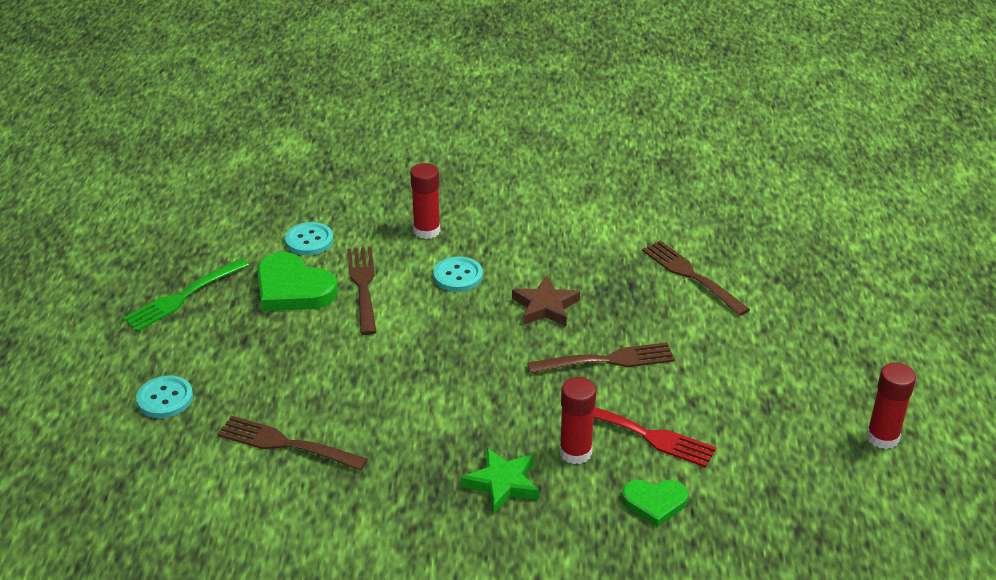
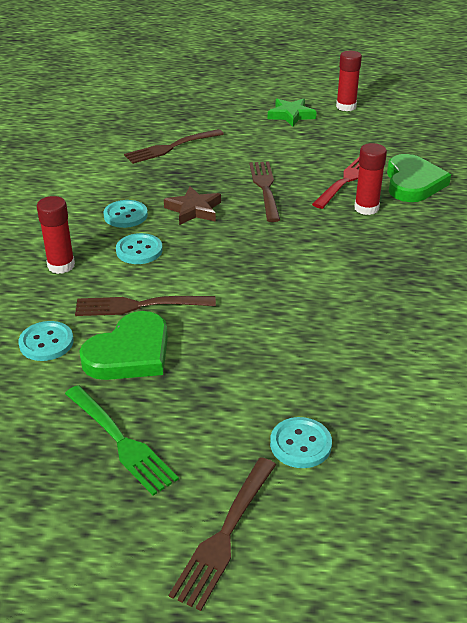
camera: 85 degrees left, 0 degrees up
(287, 444) = (366, 352): brown fork -> brown fork (225, 533)
(502, 483) = (402, 240): green star -> green star (291, 115)
(525, 259) = (125, 215): none -> turquoise button
(654, 503) = (413, 183): green heart -> green heart, size x1.65

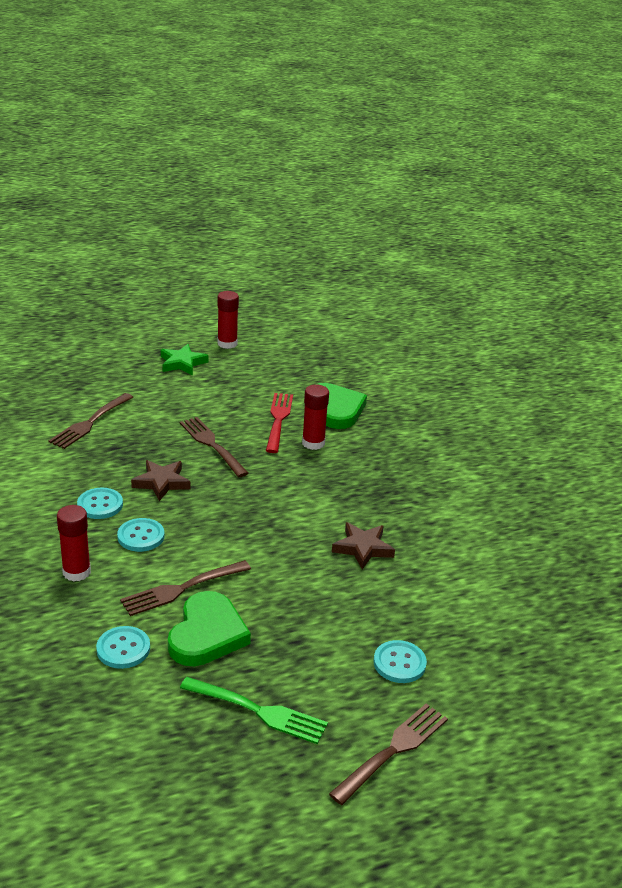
camera: 30 degrees left, 5 degrees down
(225, 533) = (392, 751): brown fork -> brown fork turned 135 degrees counterclockwise
(345, 318) = (363, 548): none -> brown star

